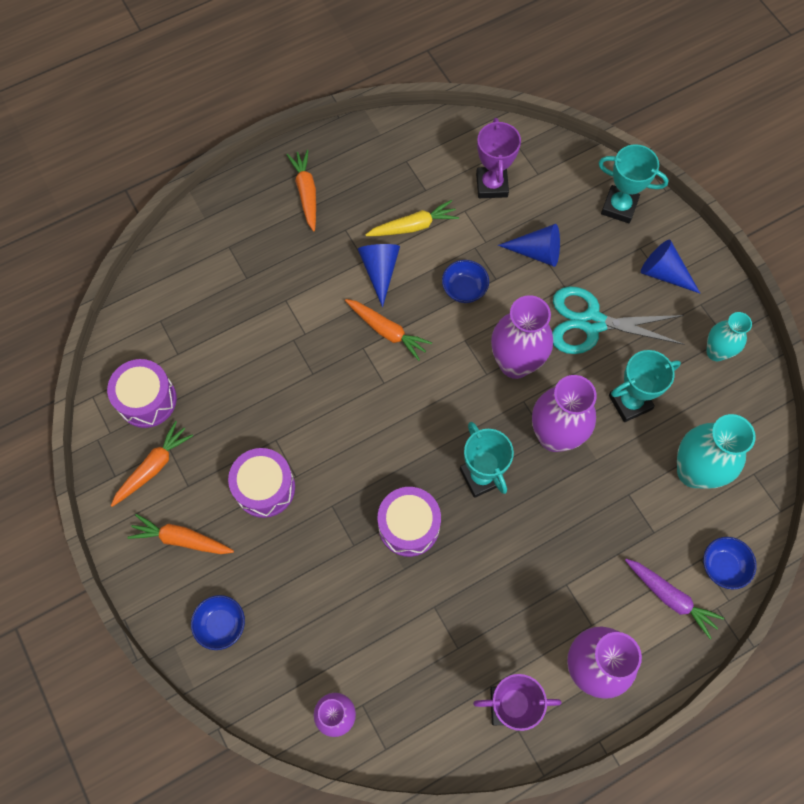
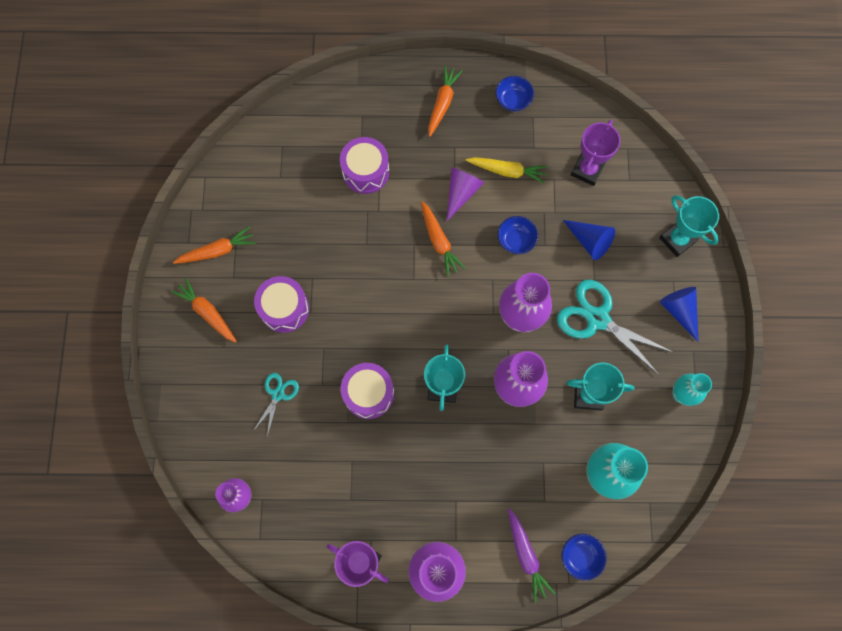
camera: 30 degrees right, 5 degrees up
(147, 400) = (240, 200): purple drum -> purple drum (365, 172)
(221, 625) = (200, 388): blue bowl -> blue bowl (513, 100)
(312, 582) = (278, 394): none -> turquoise scissors
(380, 271) = (461, 193): blue cone -> purple cone

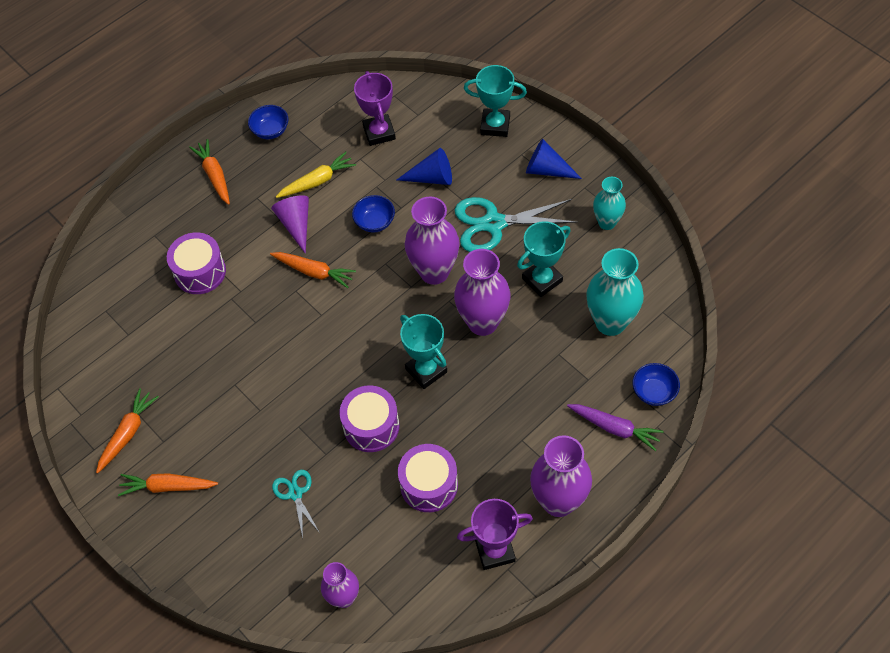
camera: 40 degrees left, 15 degrees down
(284, 308) = (234, 426): purple drum -> purple drum (429, 485)

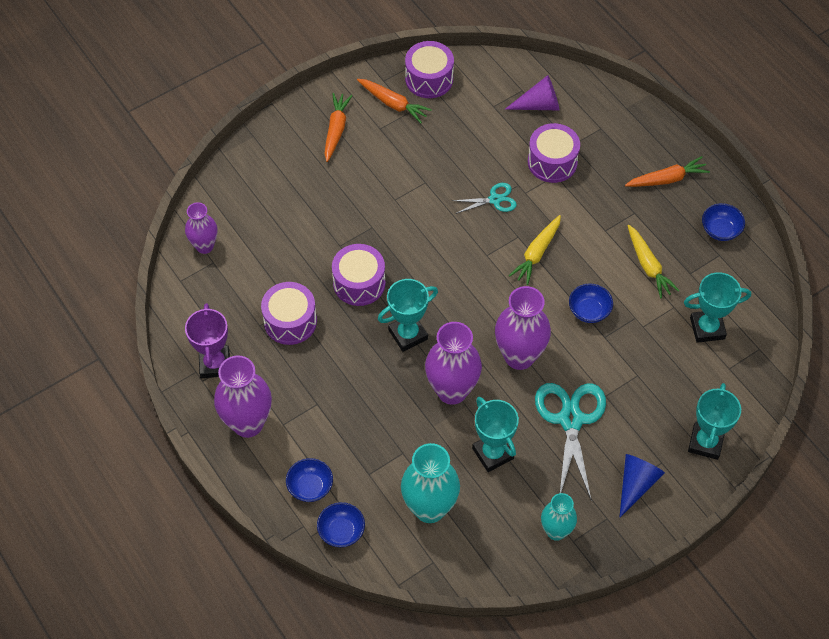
camera: 95 degrees right, 0 degrees up
(91, 402) = (429, 79): none -> purple drum
(295, 493) = (307, 220): turquoise scissors -> turquoise scissors (495, 199)
(296, 224) = (596, 243): purple cone -> purple cone (539, 105)
(314, 272) = (537, 253): orange carrot -> yellow carrot
(379, 132) = (707, 328): purple trophy -> turquoise trophy
(432, 178) = (639, 370): blue cone -> none
(615, 428) = (310, 487): purple carrot -> blue bowl

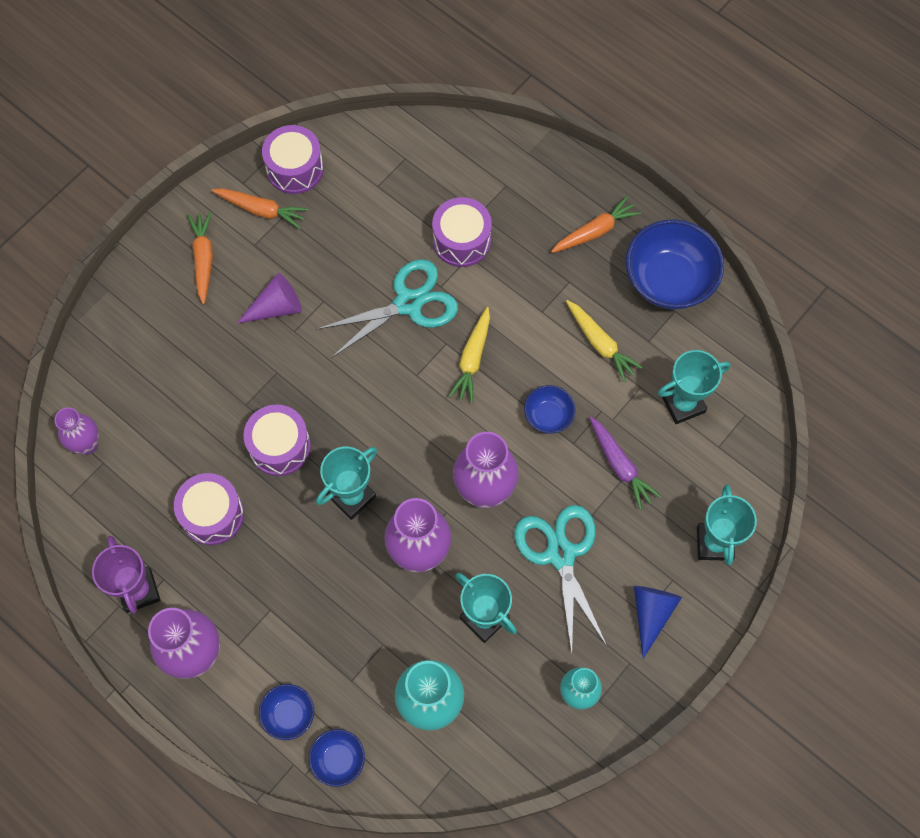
camera: 15 degrees left, 10 degrees up
(495, 199) = (408, 303): turquoise scissors -> turquoise scissors, size x1.88
(539, 105) = (429, 172): purple cone -> purple cone (276, 307)
(640, 363) = (620, 466): none -> purple carrot
(720, 230) = (669, 280): blue bowl -> blue bowl, size x1.96

